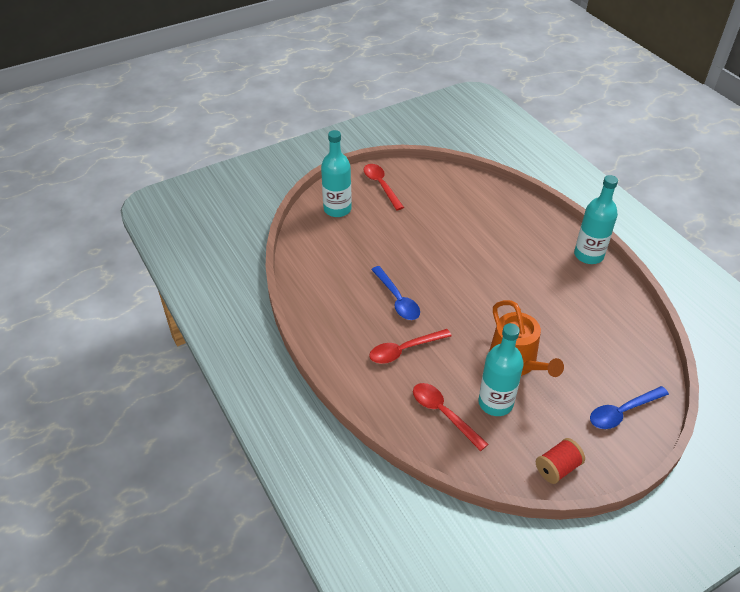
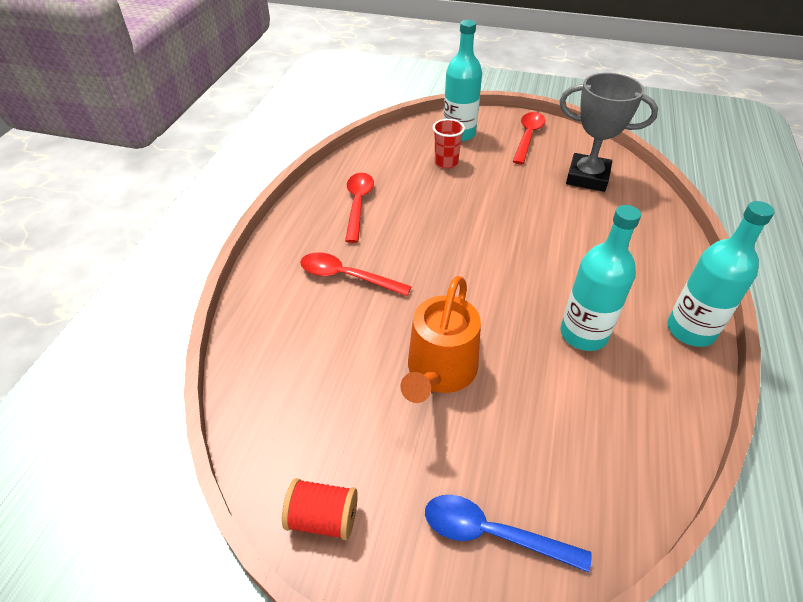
camera: 45 degrees right, 0 degrees up
(357, 236) = (446, 162): none -> red cup
(397, 300) = (405, 232): blue spoon -> none
(443, 413) = (296, 358): red spoon -> red spoon (358, 204)
(447, 194) = (587, 177): none -> grey trophy
(495, 403) = (359, 392): turquoise bottle -> turquoise bottle (583, 334)

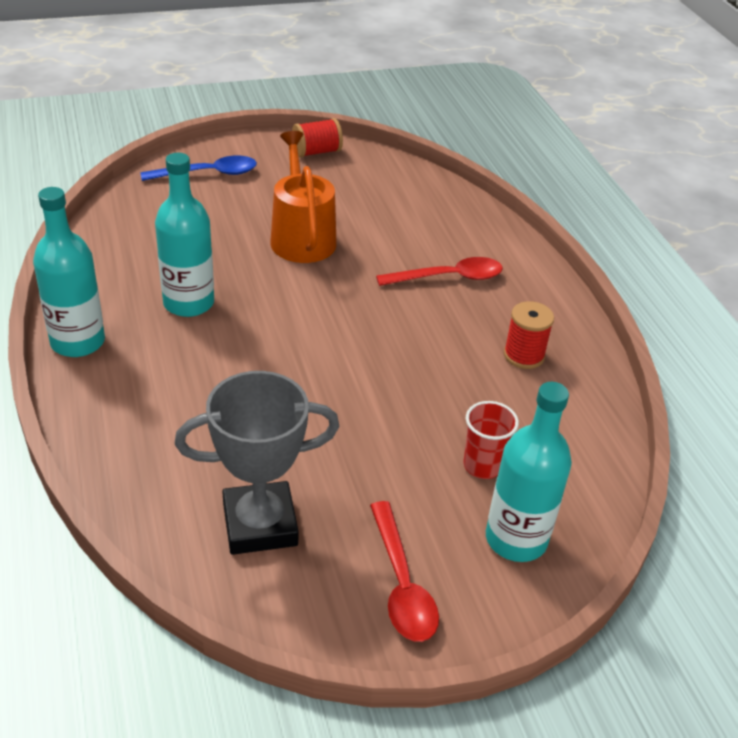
camera: 145 degrees right, 5 degrees down
(358, 204) = (524, 355): red spoon -> red spool

